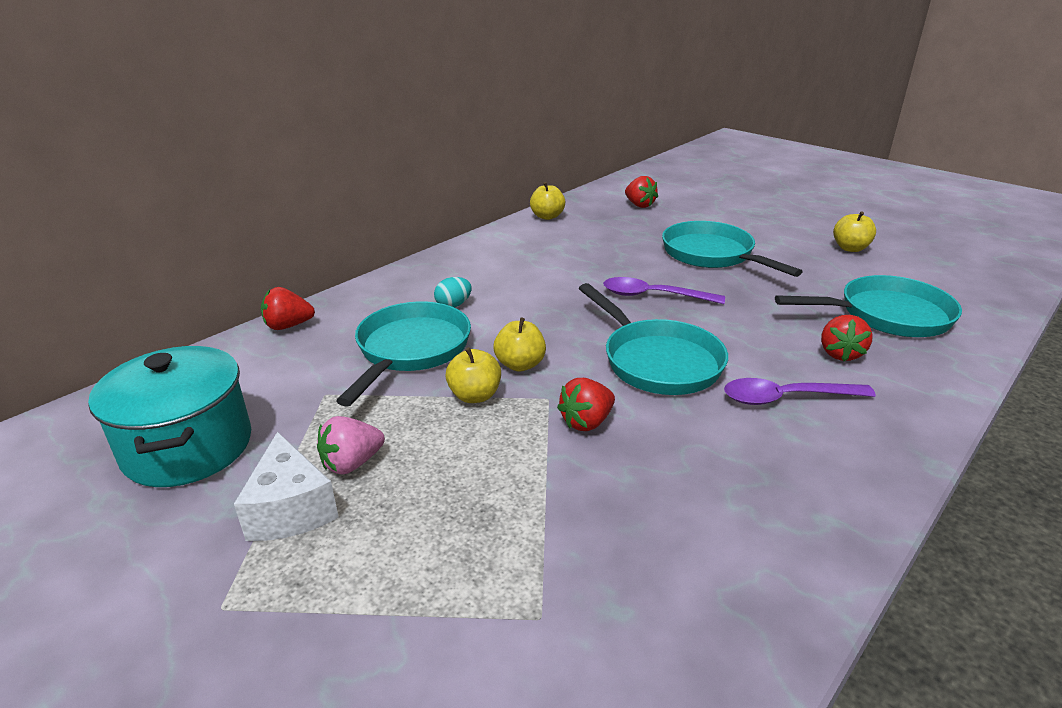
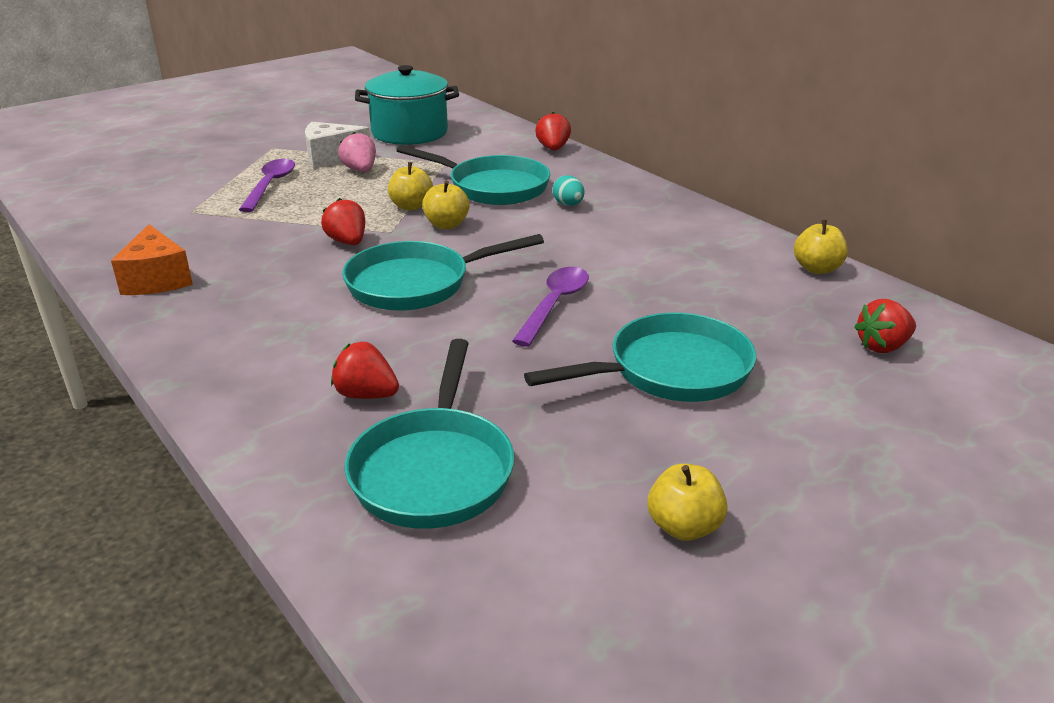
camera: 100 degrees right, 0 degrees up
(764, 560) = (157, 279): none -> orange cheese
(786, 398) = (313, 336): purple spoon -> purple spoon (270, 185)

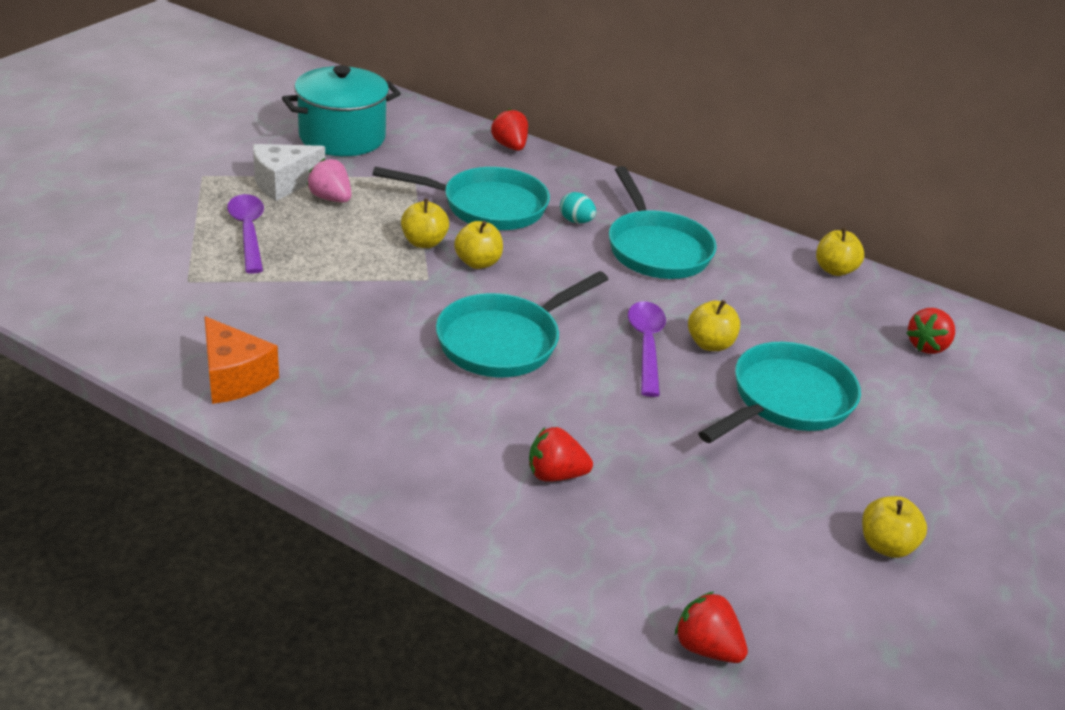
camera: 25 degrees left, 5 degrees up
(347, 242) = (395, 298): red strawberry -> red strawberry (706, 647)
(434, 469) = (668, 537): turquoise pan -> turquoise pan (656, 248)
(624, 312) = (710, 344): none -> yellow apple

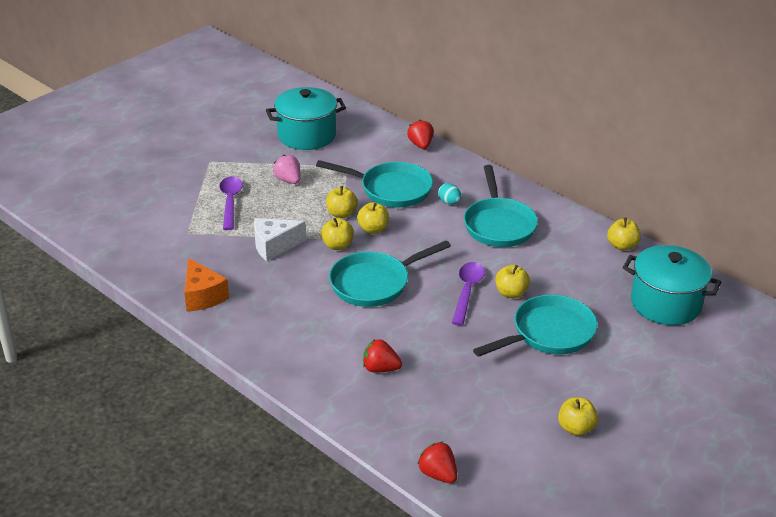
camera: 15 degrees right, 0 degrees up
(283, 183) = (260, 168): white cheese -> white cheese (274, 246)
(431, 288) = (337, 245): none -> yellow apple
(927, 346) = (665, 303): red strawberry -> turquoise pot

